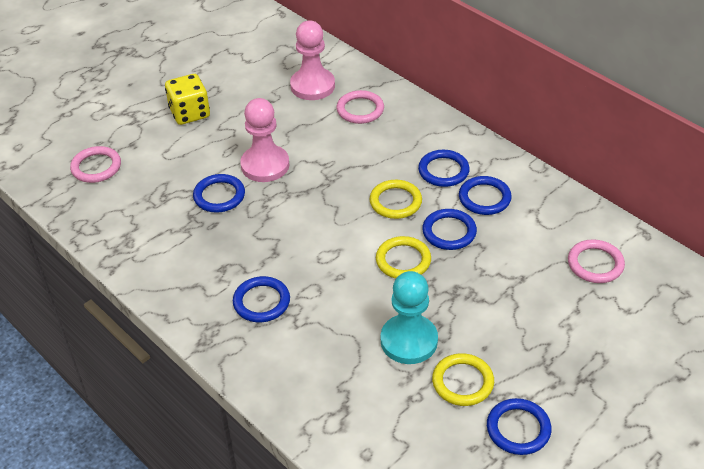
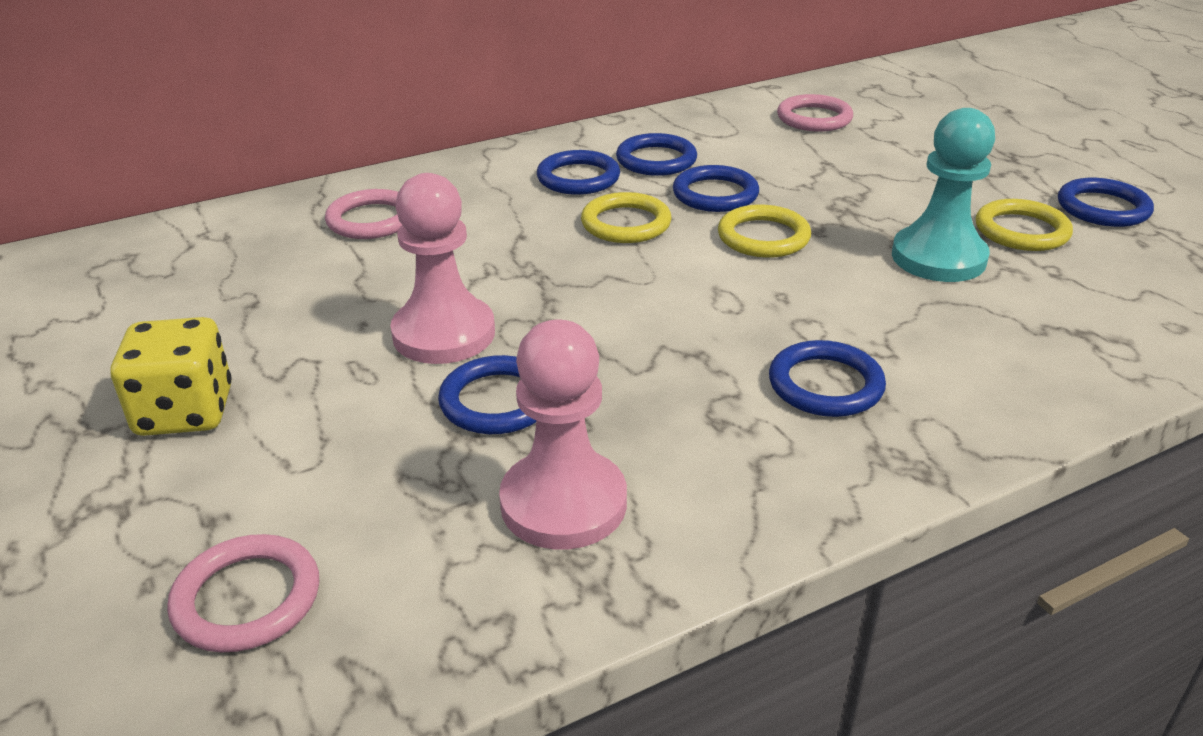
camera: 75 degrees left, 10 degrees down
(312, 86) = (257, 254): pink pawn -> pink pawn (563, 503)

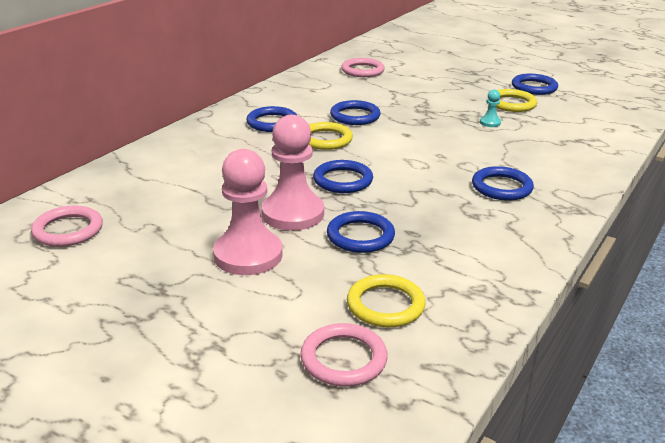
camera: 30 degrees left, 5 degrees down
(185, 412) = (191, 291): yellow dice -> none
(371, 220) = (175, 169): pink ring -> pink ring (68, 230)
(563, 503) = (446, 268): pink pawn -> pink pawn (248, 255)
(656, 160) = (304, 105): blue ring -> blue ring (343, 180)
(763, 237) = (402, 131): yellow ring -> yellow ring (385, 305)
(938, 258) = (490, 123): turquoise pawn -> turquoise pawn, size x0.42

